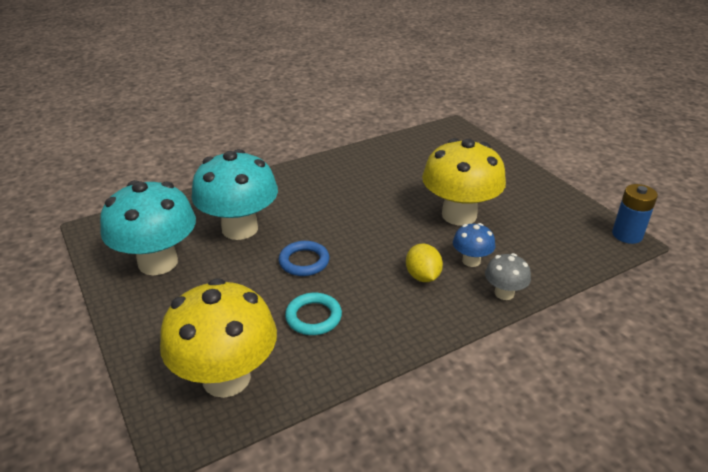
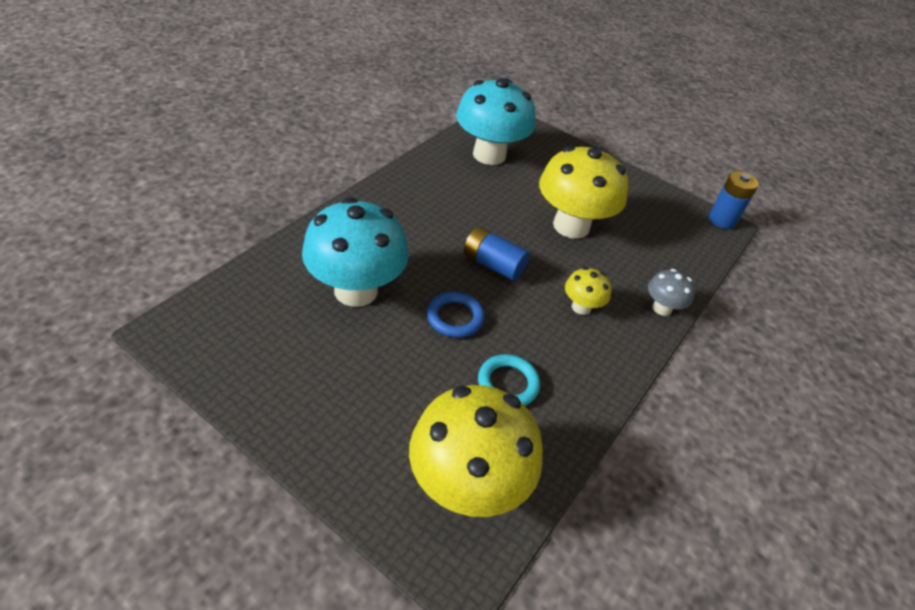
camera: 30 degrees left, 10 degrees up
(158, 262) = (287, 359): turquoise mushroom -> turquoise mushroom (489, 155)
(364, 231) = (493, 264): none -> blue battery
(422, 276) = (581, 307): yellow lemon -> yellow mushroom
(471, 261) = (613, 278): blue mushroom -> none

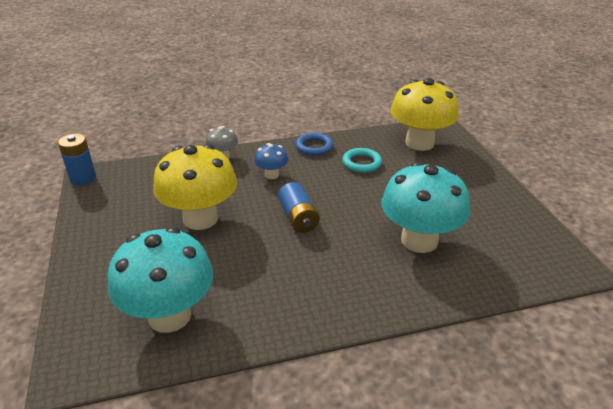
camera: 135 degrees left, 10 degrees down
(455, 317) = (361, 200): blue ring -> blue ring (314, 147)
(581, 307) = (271, 175): yellow mushroom -> blue mushroom

